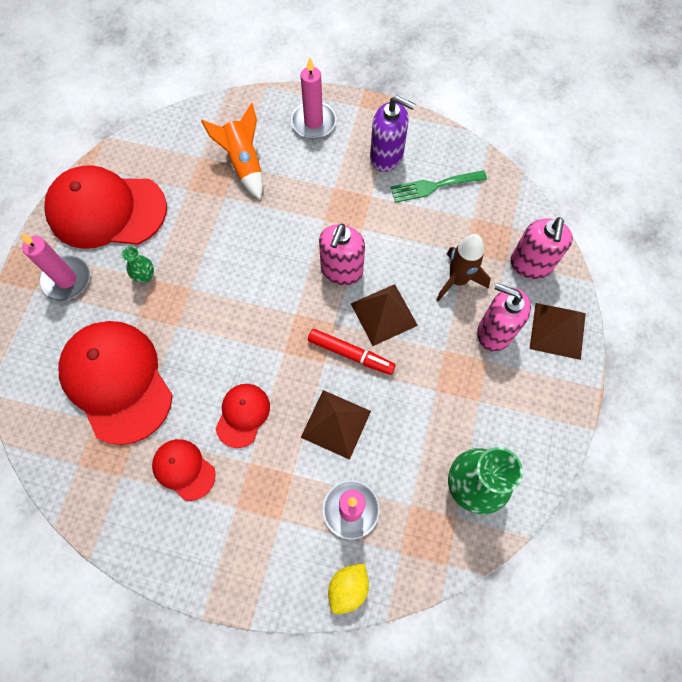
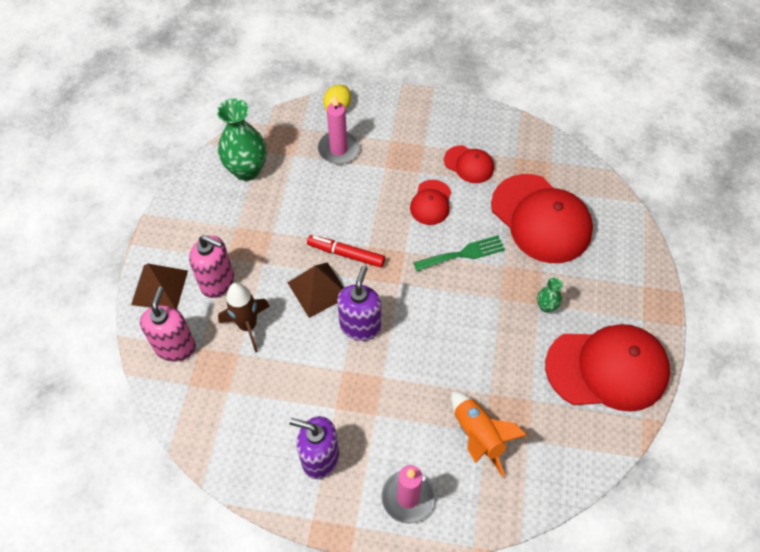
camera: 175 degrees right, 10 degrees down
(67, 279) = (618, 297): pink candle -> none
(336, 424) = (354, 202): brown pyramid -> none
(341, 270) = (360, 326): pink soap dispenser -> purple soap dispenser
(433, 186) = (268, 425): green fork -> green fork (463, 254)

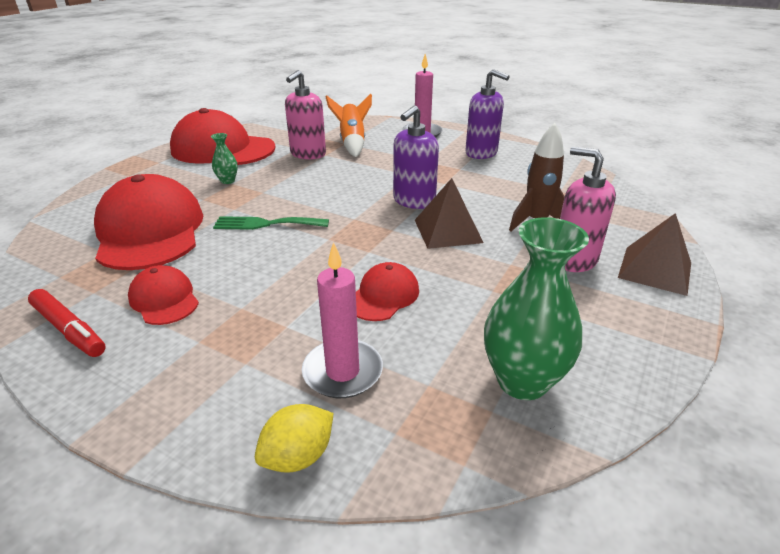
camera: 160 degrees left, 25 degrees down
(175, 346) = (621, 223): pink soap dispenser -> pink soap dispenser (308, 154)
(346, 254) = (400, 250): red marker -> red marker (69, 329)
(431, 202) = (258, 272): red cap -> red cap (383, 296)

